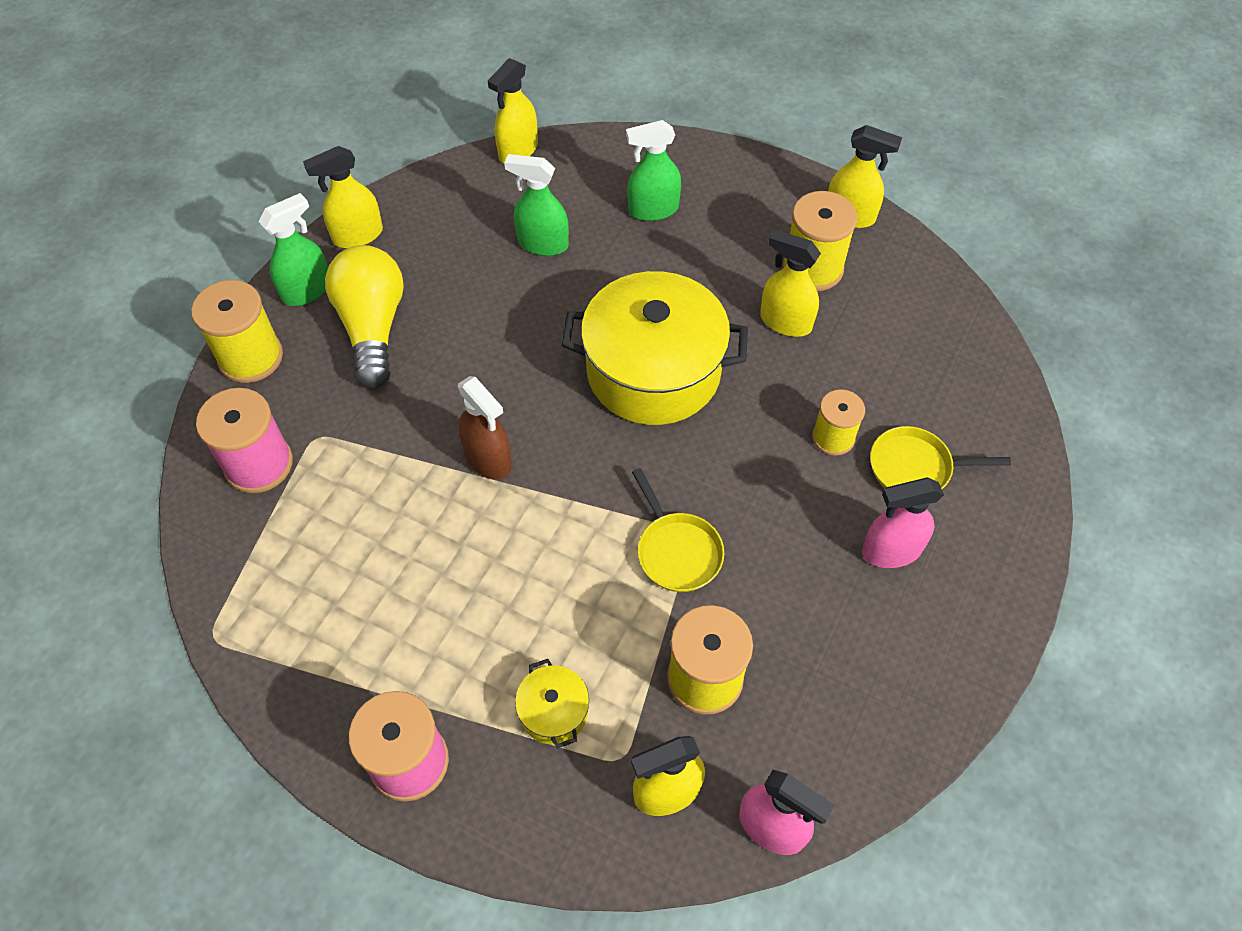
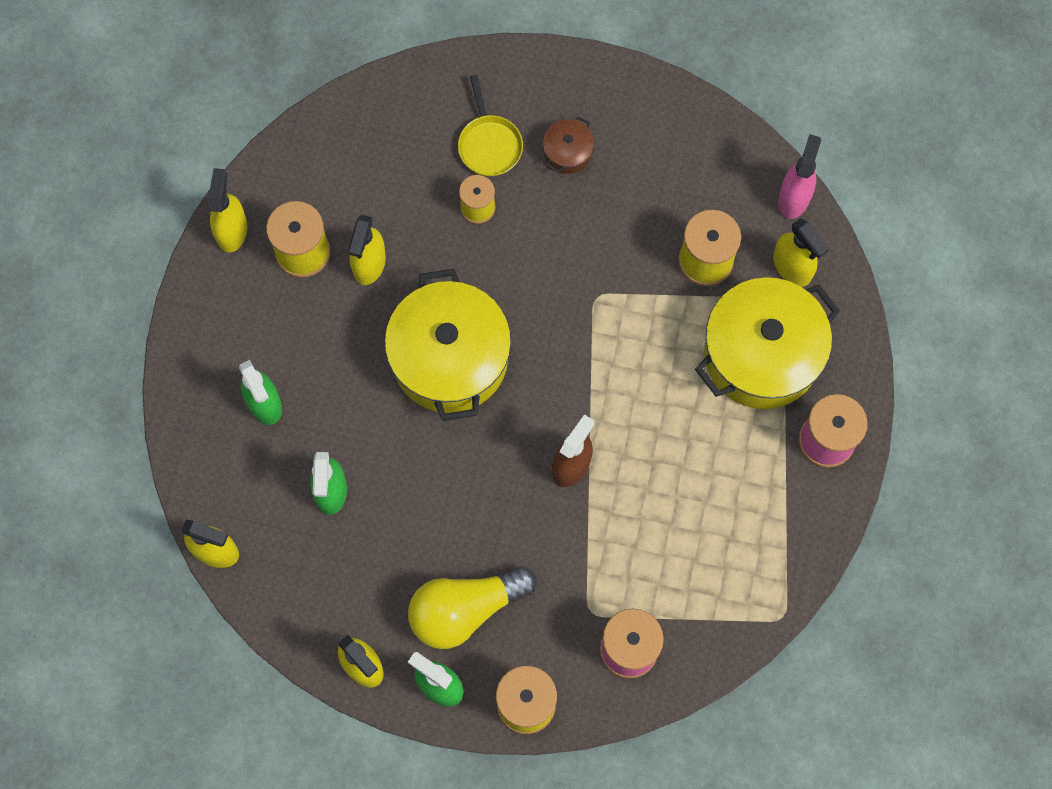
camera: 105 degrees left, 15 degrees up
(554, 712) = (761, 354): yellow pot -> yellow pot, size x2.35
(676, 551) = (612, 302): yellow pan -> none
(891, 551) = (567, 152): pink spray bottle -> brown pot

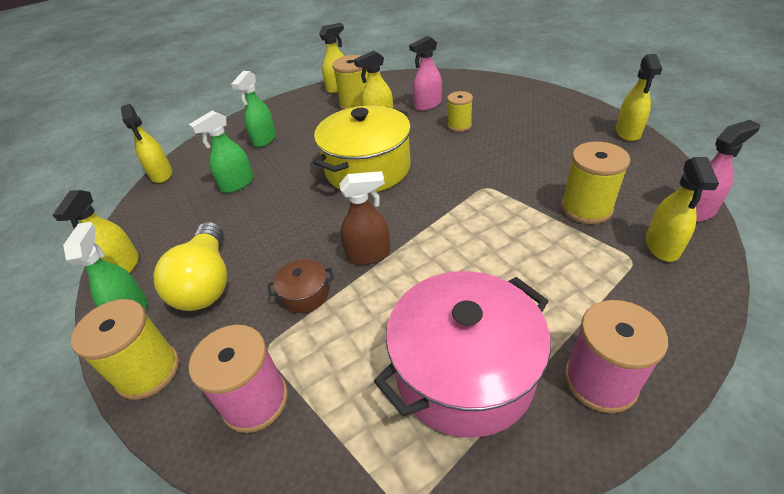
camera: 50 degrees right, 30 degrees down
(399, 189) = (427, 105): none -> pink spray bottle
(465, 609) = (207, 282): yellow light bulb -> yellow light bulb turned 120 degrees counterclockwise
(489, 144) = (494, 109): yellow pan -> none
(567, 152) = (537, 128): brown pot -> brown pot (305, 295)
(667, 98) = (628, 133): none -> yellow spray bottle
(741, 507) = (464, 372): none -> pink pot
(761, 354) = (585, 281): yellow pot -> none

